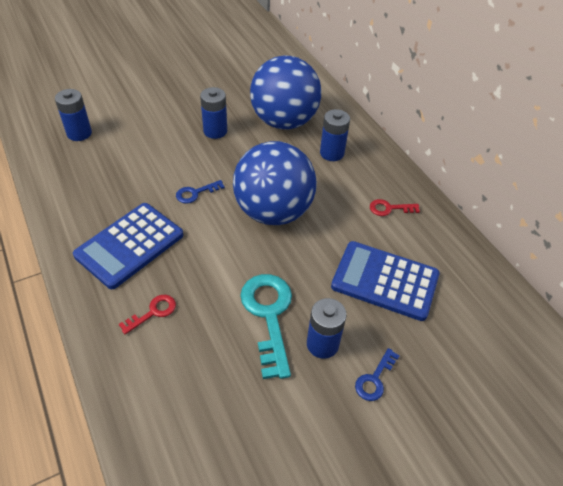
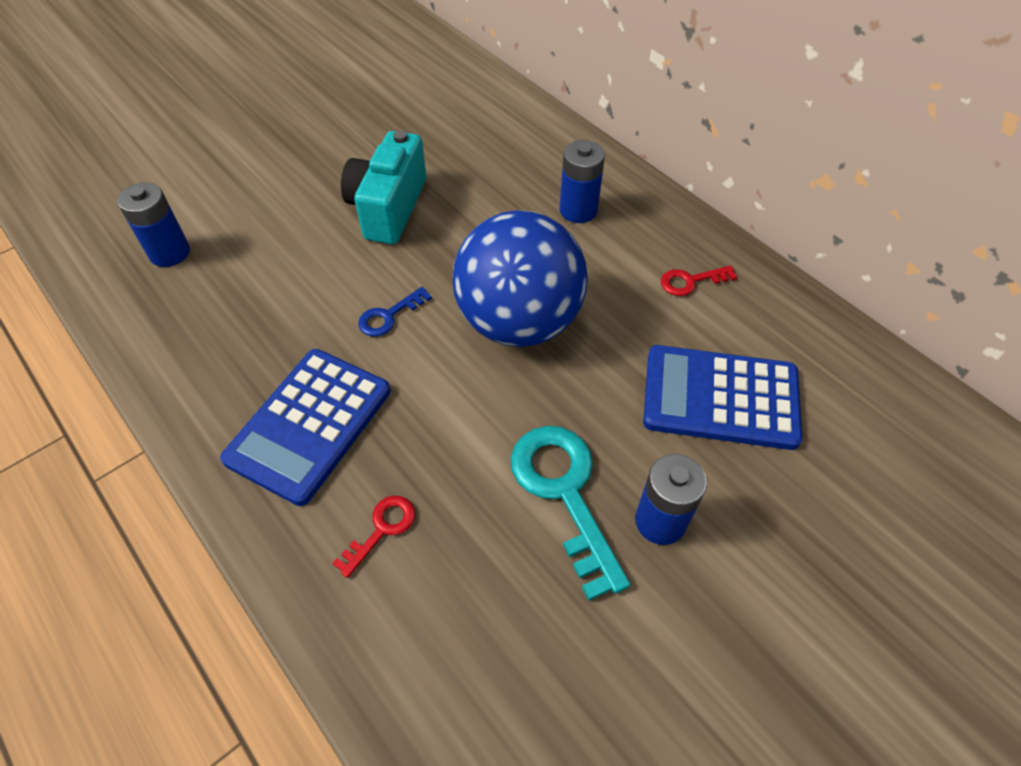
camera: 10 degrees left, 5 degrees up
(215, 131) = (388, 208): blue battery -> turquoise camera
(284, 121) = (490, 173): blue ball -> none
(374, 379) = (755, 559): blue key -> none

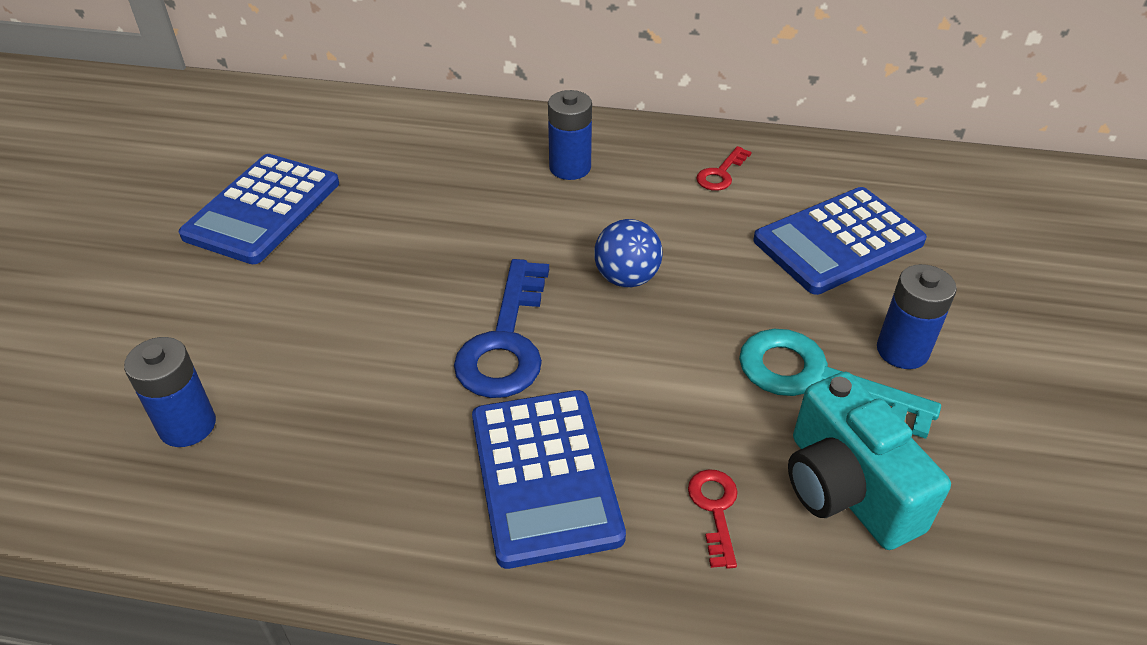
camera: 40 degrees left, 10 degrees down
(350, 131) = (263, 209): none -> blue calculator
(388, 208) = (391, 254): turquoise camera -> turquoise camera (846, 488)
(389, 316) = (506, 341): blue key -> blue key, size x1.99
(519, 322) = (626, 278): blue ball -> blue ball, size x0.48

